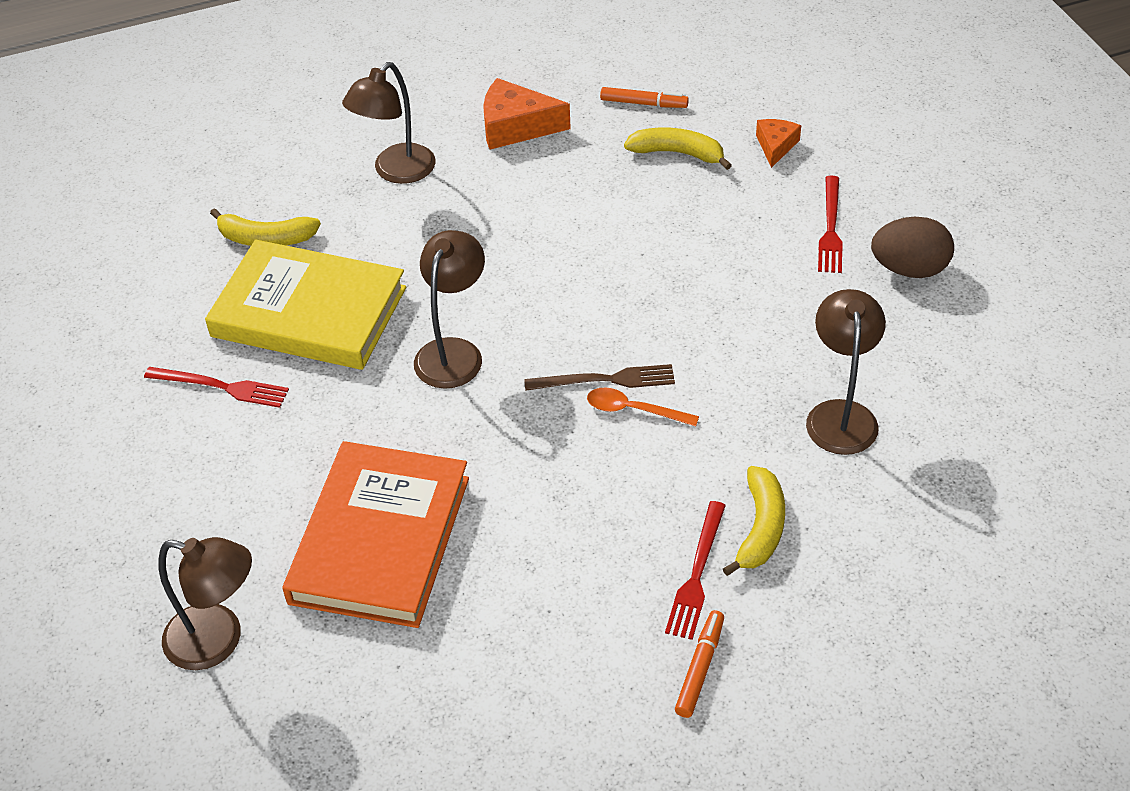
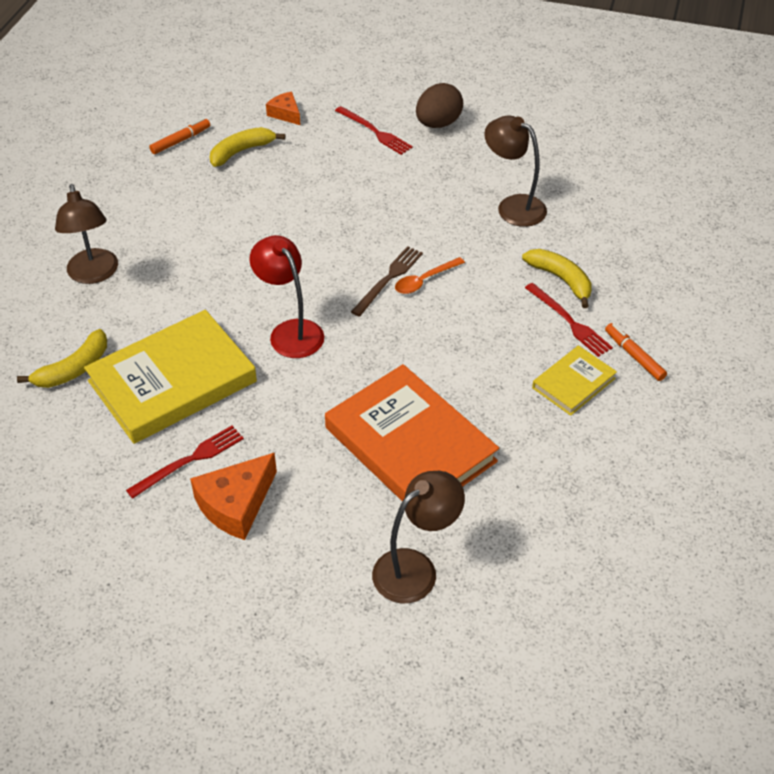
camera: 55 degrees left, 0 degrees up
(453, 352) = (290, 331): brown lamp -> red lamp
(516, 127) = (127, 201): orange cheese -> orange cheese (236, 504)
(599, 633) = (573, 383): none -> yellow book

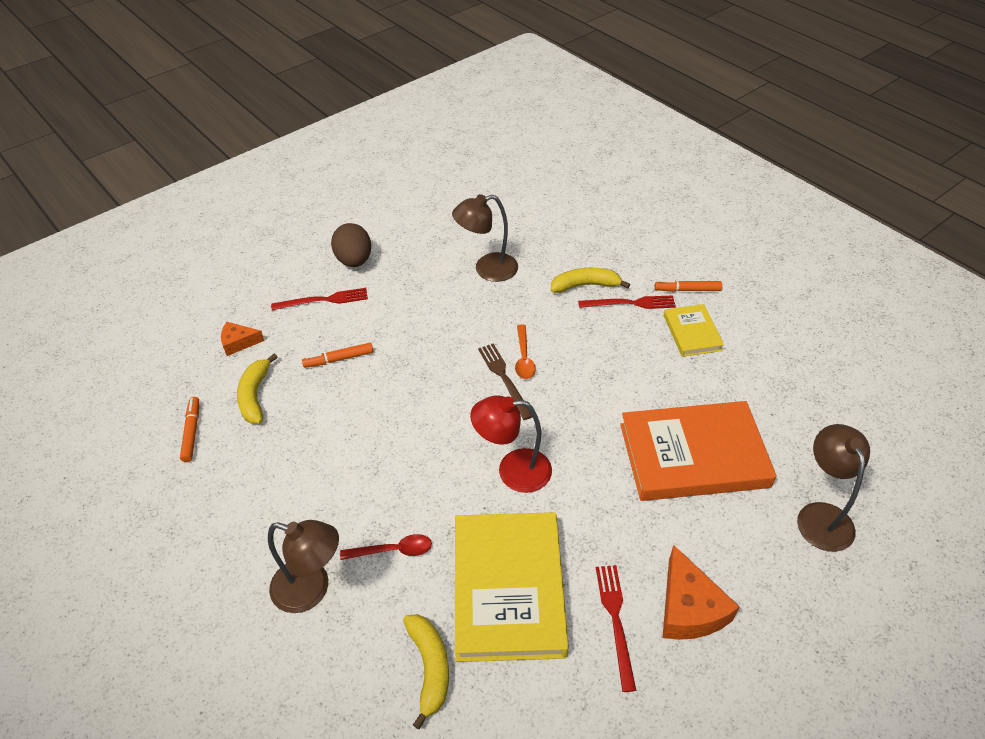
camera: 55 degrees left, 0 degrees up
(159, 300) = (393, 550): none -> red spoon
(319, 174) = (339, 359): none -> orange marker

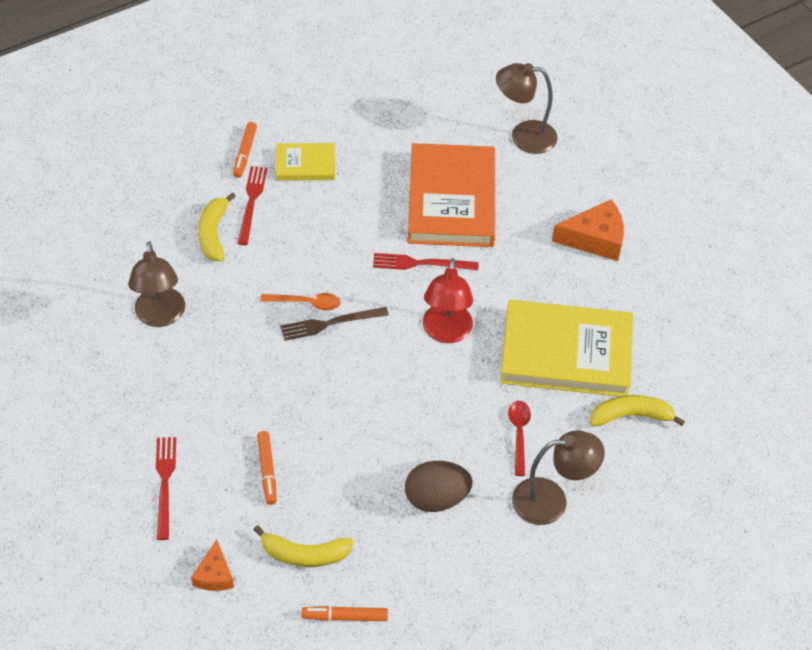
camera: 85 degrees left, 5 degrees up
(311, 589) = (551, 500): brown lamp -> brown lamp turned 60 degrees clockwise
(354, 260) = (101, 449): brown egg -> brown egg (436, 498)
(615, 620) = (601, 287): red fork -> red fork (421, 263)

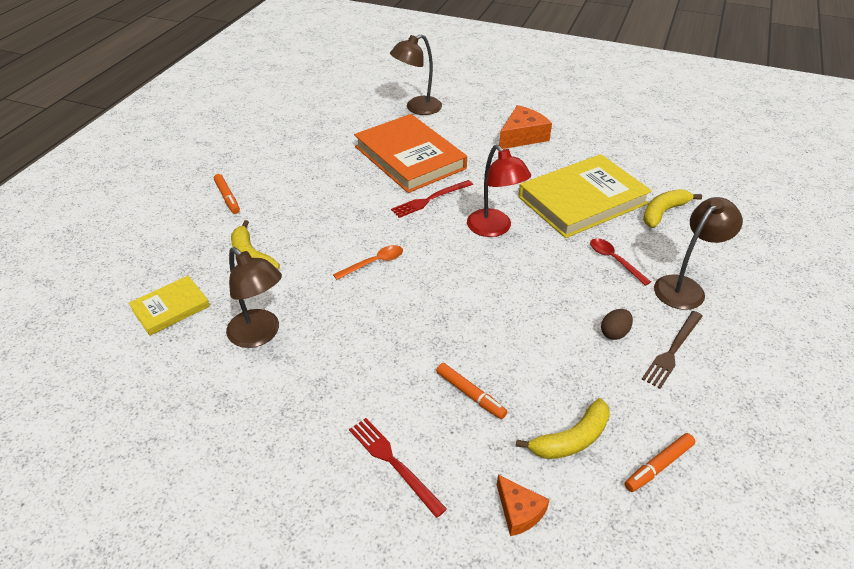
camera: 35 degrees left, 10 degrees down
(251, 202) = (263, 223): red fork -> none
(305, 164) = (283, 184): yellow book -> yellow book (171, 308)
(330, 323) = (406, 266): brown fork -> brown fork (672, 351)
(436, 498) = (614, 333): brown egg -> brown egg, size x0.56

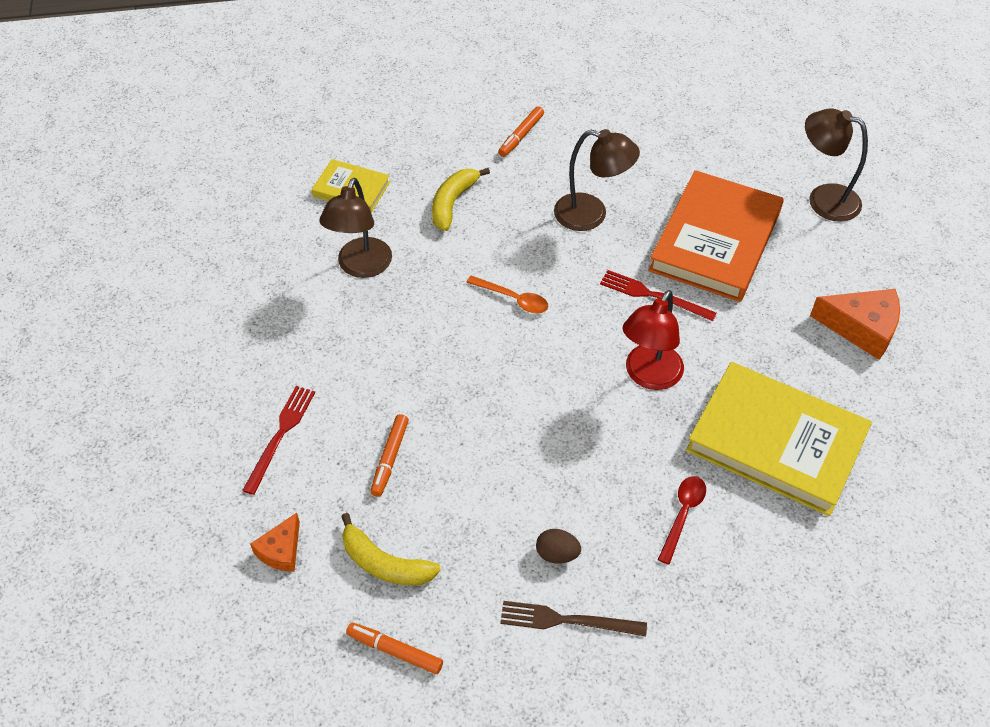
camera: 60 degrees right, 10 degrees up
(663, 212) = (825, 539): yellow banana -> none
(685, 287) = (688, 605): brown lamp -> brown lamp (591, 215)

